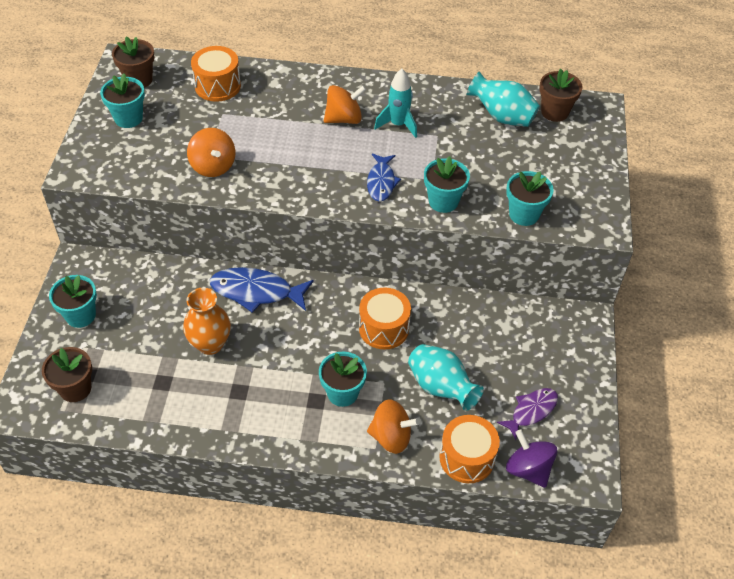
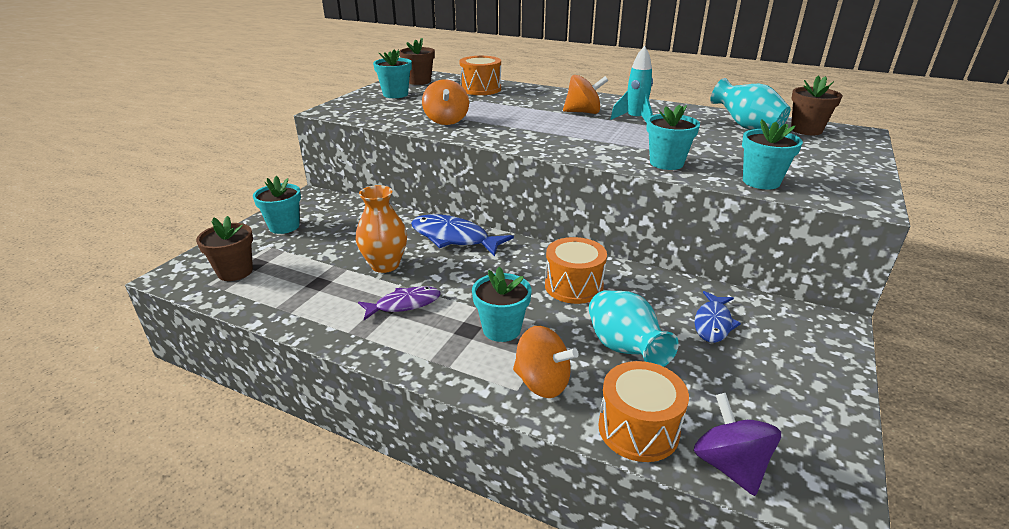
camera: 20 degrees right, 20 degrees down
(381, 182) = (603, 145): blue fish -> blue fish (713, 323)
(531, 411) = (744, 398): purple fish -> purple fish (404, 304)

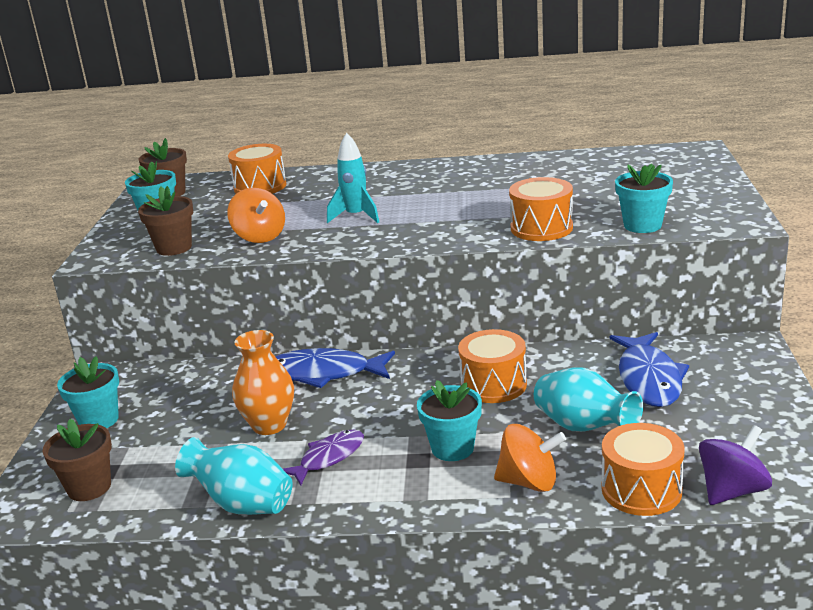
camera: 20 degrees left, 5 degrees down
(583, 112) = (408, 190): orange spinning top -> none
(635, 120) = (472, 186): turquoise rocket -> turquoise rocket (356, 216)
(666, 163) = (541, 228): turquoise flower pot -> orange drum
(713, 323) = (649, 379): blue fish -> blue fish, size x1.57
(729, 465) = (732, 491): purple spinning top -> purple spinning top turned 90 degrees clockwise
(746, 127) = (590, 168): turquoise vase -> turquoise vase (242, 504)
(806, 130) = (649, 158): brown flower pot -> brown flower pot (174, 248)

